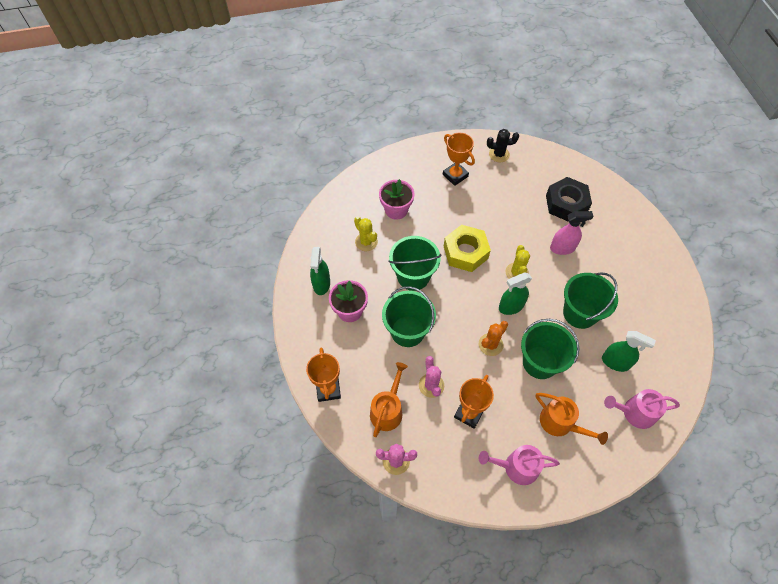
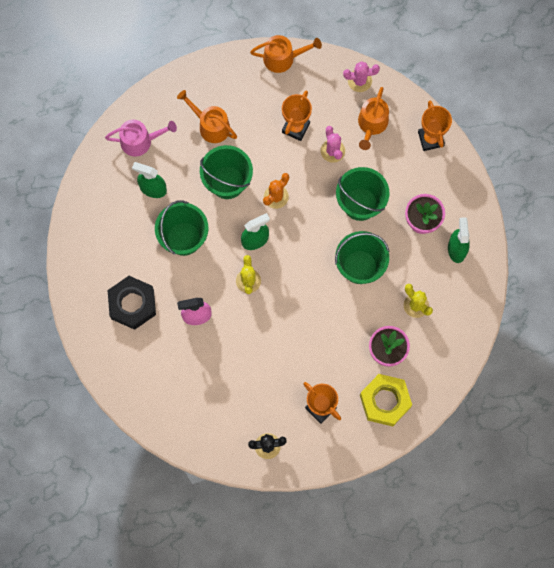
camera: 175 degrees right, 15 degrees up
(465, 252) = (304, 301): yellow nut -> yellow nut (385, 401)
(481, 496) = (283, 58): none -> orange watering can
(516, 467) = (252, 84): pink watering can -> none
(566, 204) = (188, 377): black nut -> black nut (132, 304)

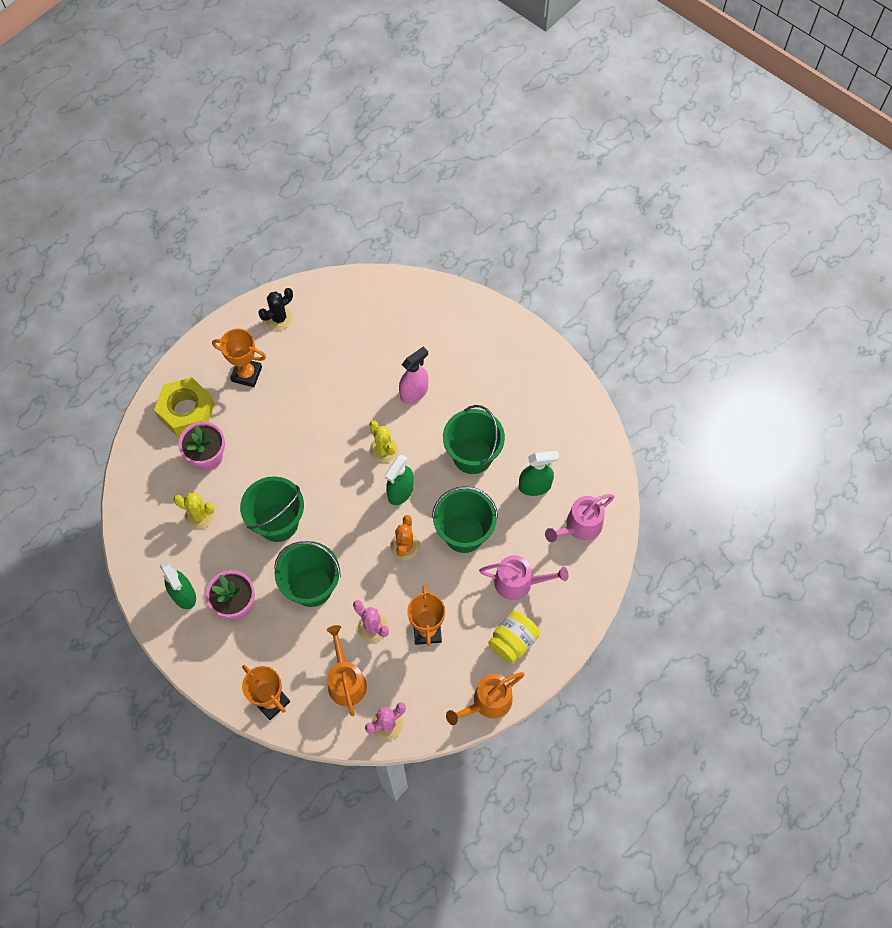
camera: 150 degrees right, 10 degrees down
(132, 304) = (482, 371): black nut -> none
(211, 125) = (518, 582): orange watering can -> pink watering can
(241, 88) = (513, 641): none -> yellow jar

